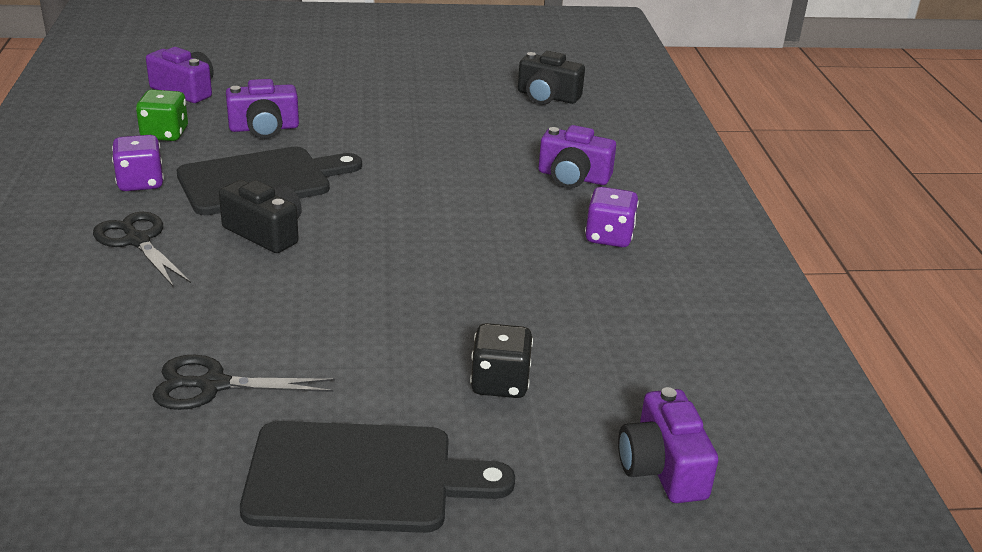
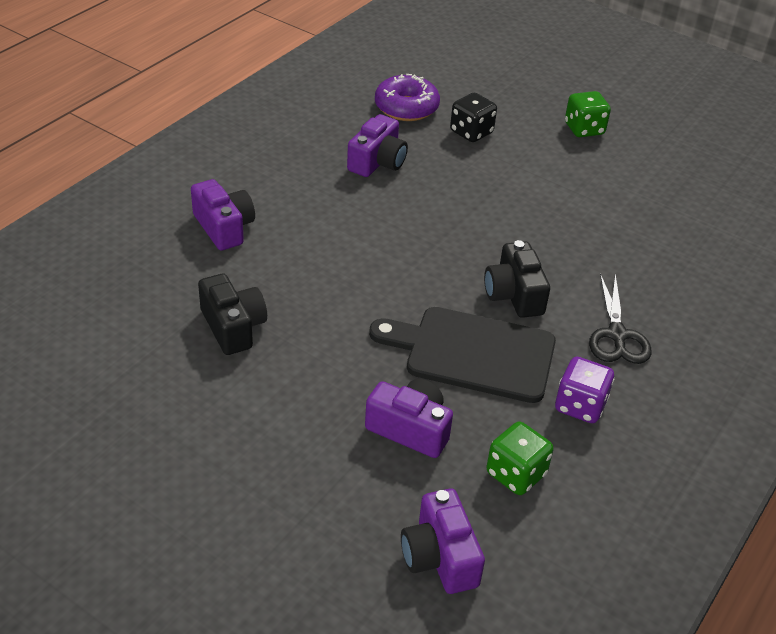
camera: 140 degrees left, 10 degrees up
(213, 385) = (627, 202): black scissors -> none
(361, 478) = (584, 129): black cutting board -> green dice
(547, 97) = (86, 327): black camera -> black camera (233, 327)
(609, 237) = (282, 172): purple dice -> none
(617, 375) = (406, 107): none -> purple donut
(662, 468) = (443, 72): purple camera -> purple camera (377, 162)

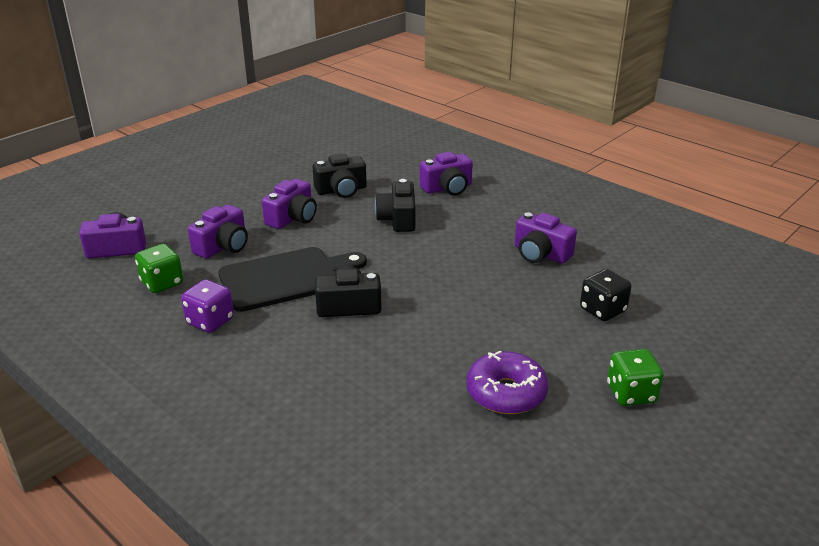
camera: 100 degrees right, 10 degrees down
(313, 267) = (398, 219): none -> black camera
(321, 368) = (292, 218): none -> purple camera
(406, 107) = (638, 275): purple donut -> purple donut (506, 393)
(473, 353) = (286, 278): black cutting board -> black cutting board turned 45 degrees clockwise
(617, 335) = (282, 356): black scissors -> none

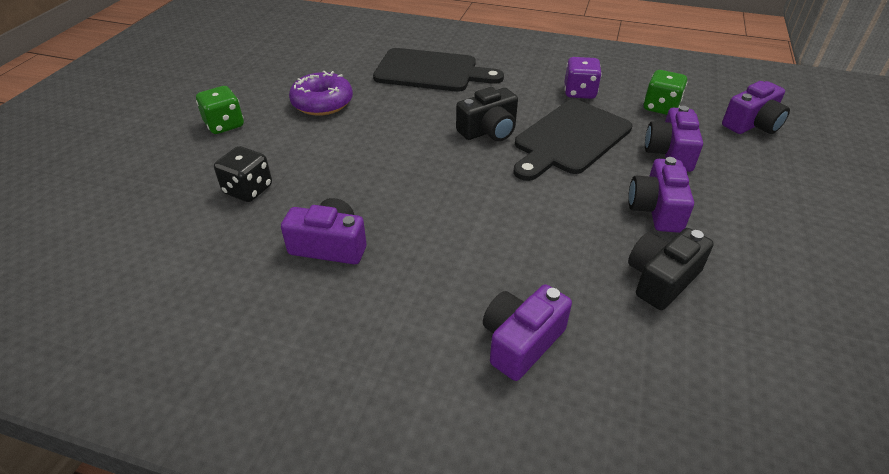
camera: 155 degrees right, 10 degrees up
(341, 405) = (431, 71): none -> black cutting board
(398, 219) = (537, 248): black camera -> none

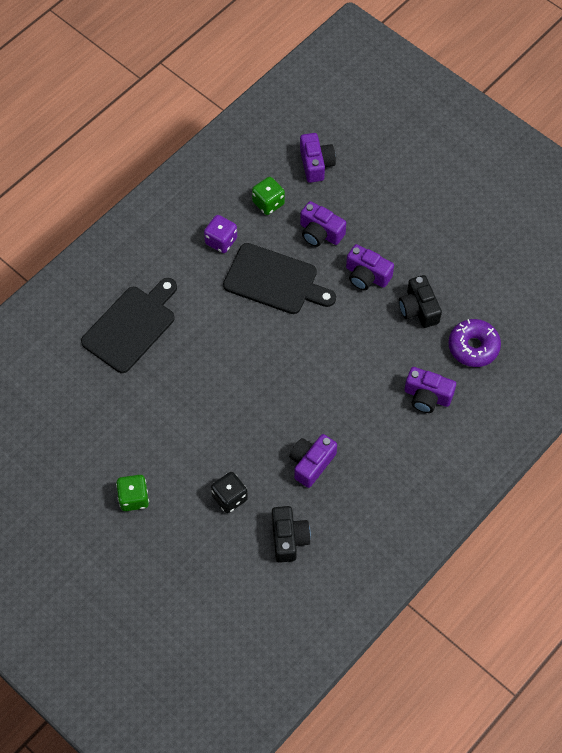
camera: 65 degrees left, 20 degrees up
(322, 103) = (138, 421): purple donut -> purple donut (473, 347)
(489, 130) = (238, 324): black camera -> black camera (288, 538)
(521, 342) = (427, 396): purple camera -> purple camera turned 45 degrees counterclockwise
(570, 139) = (274, 280): black cutting board -> black cutting board turned 45 degrees counterclockwise

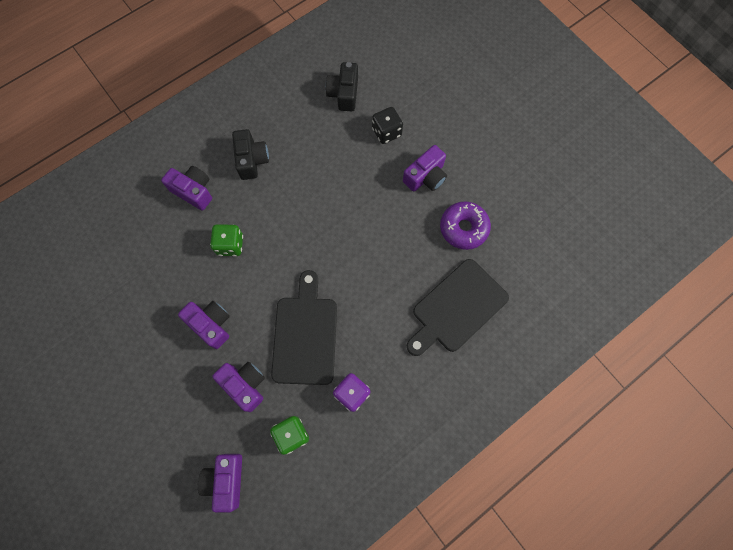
camera: 170 degrees left, 10 degrees up
(134, 498) = (468, 144): green dice -> green dice (230, 245)
(274, 280) = (305, 335): black cutting board -> black cutting board turned 60 degrees clockwise
(311, 463) = (311, 149): purple camera -> purple camera (425, 177)
(418, 309) = (172, 278): black camera -> black camera (252, 160)
(473, 347) = (134, 231): purple donut -> purple donut (463, 228)

